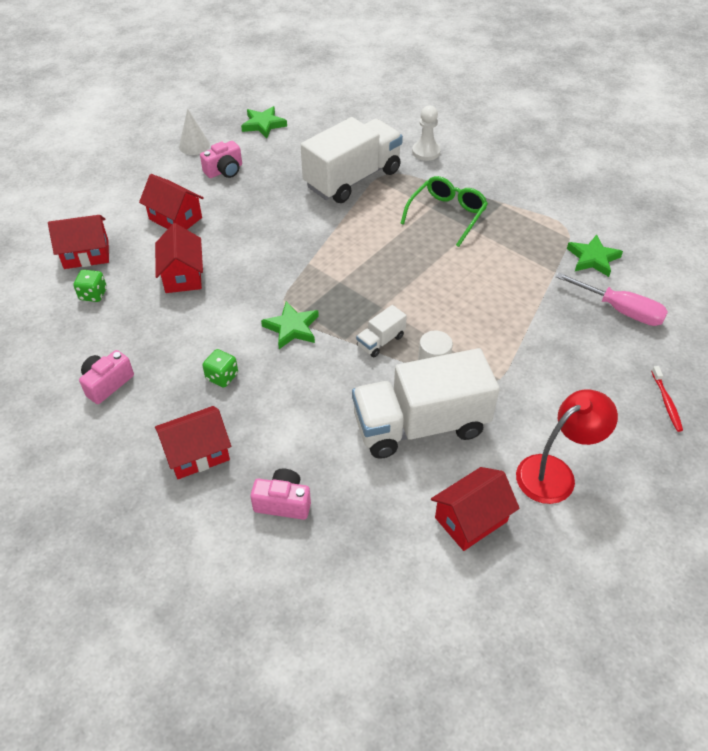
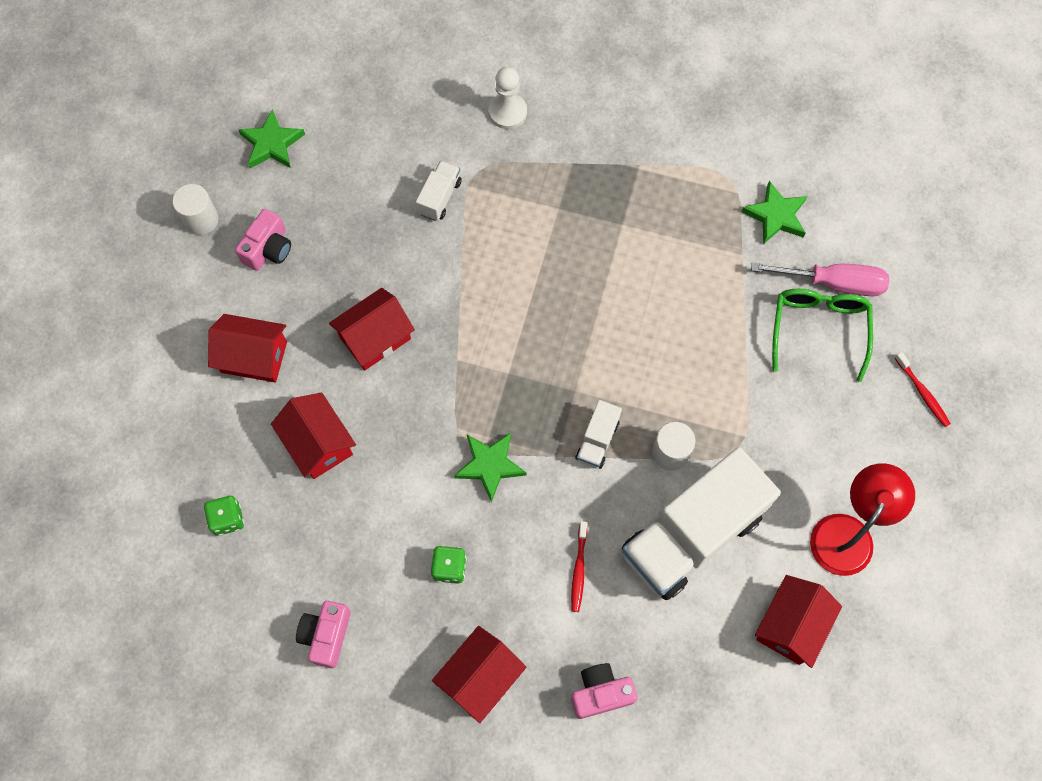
camera: 25 degrees left, 20 degrees up
(86, 254) = (178, 462): red house -> red house (375, 338)
(194, 145) = (201, 219): white cone -> white cylinder
(317, 414) = (579, 569): none -> red toothbrush
(353, 179) = (440, 197): white truck -> white truck, size x0.42
(446, 215) = (582, 214): green glasses -> green glasses (818, 330)

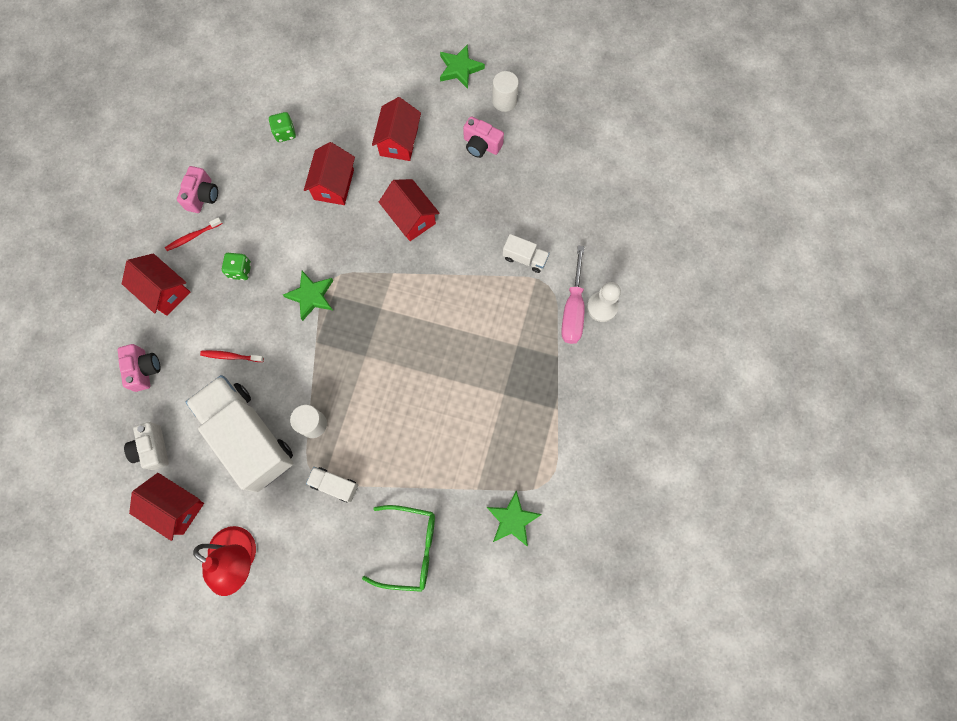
camera: 90 degrees right, 5 degrees up
(272, 144) = (567, 142): green star -> green star (460, 69)
(318, 443) = (334, 184): red house -> red house turned 45 degrees counterclockwise
(326, 635) = (202, 196): pink camera -> pink camera turned 90 degrees clockwise
(597, 440) = (325, 371): white truck -> white truck (334, 485)
(714, 667) = (152, 449): none -> white camera
(832, 283) = (451, 563): pink screwdriver -> pink screwdriver (573, 309)
(922, 393) = (351, 632): red toothbrush -> red toothbrush (193, 236)

